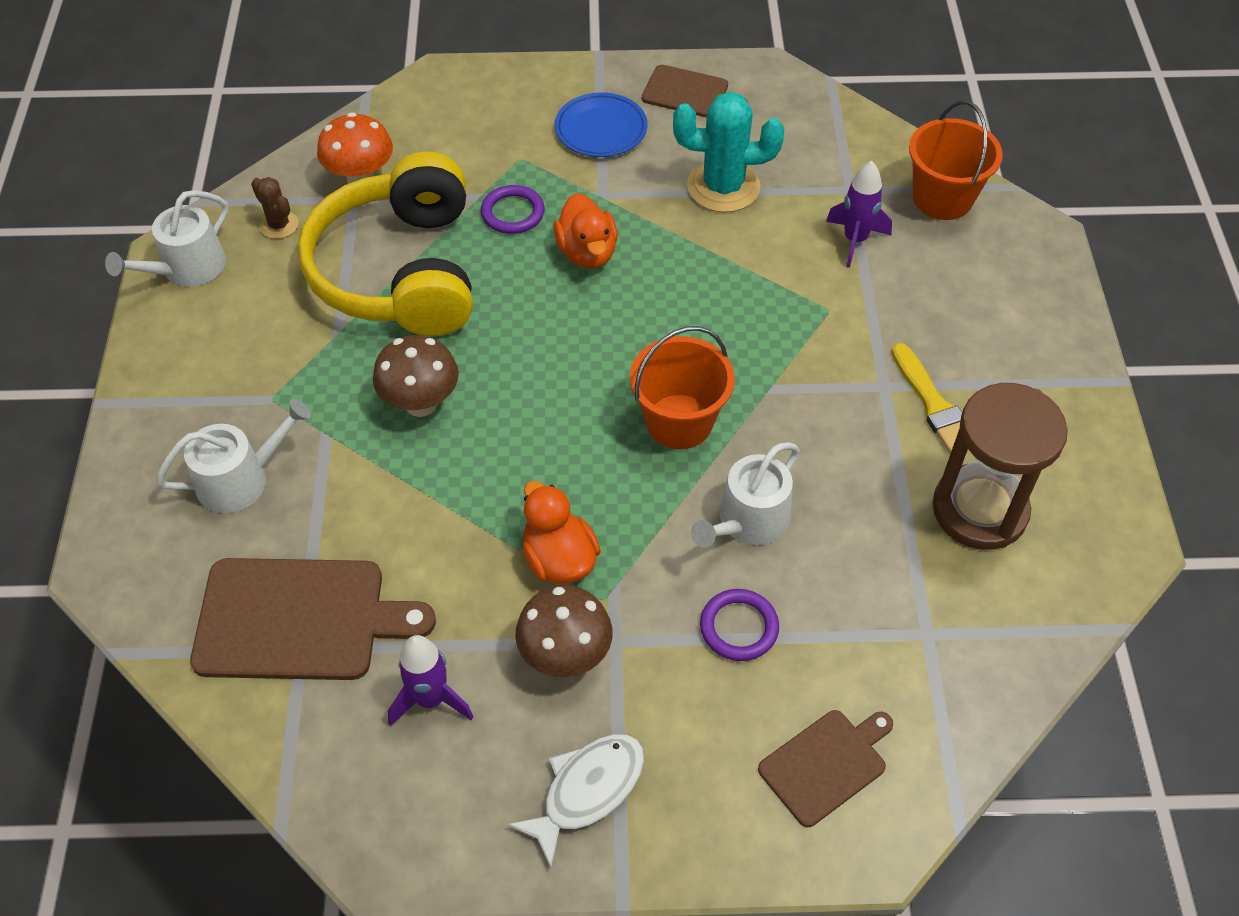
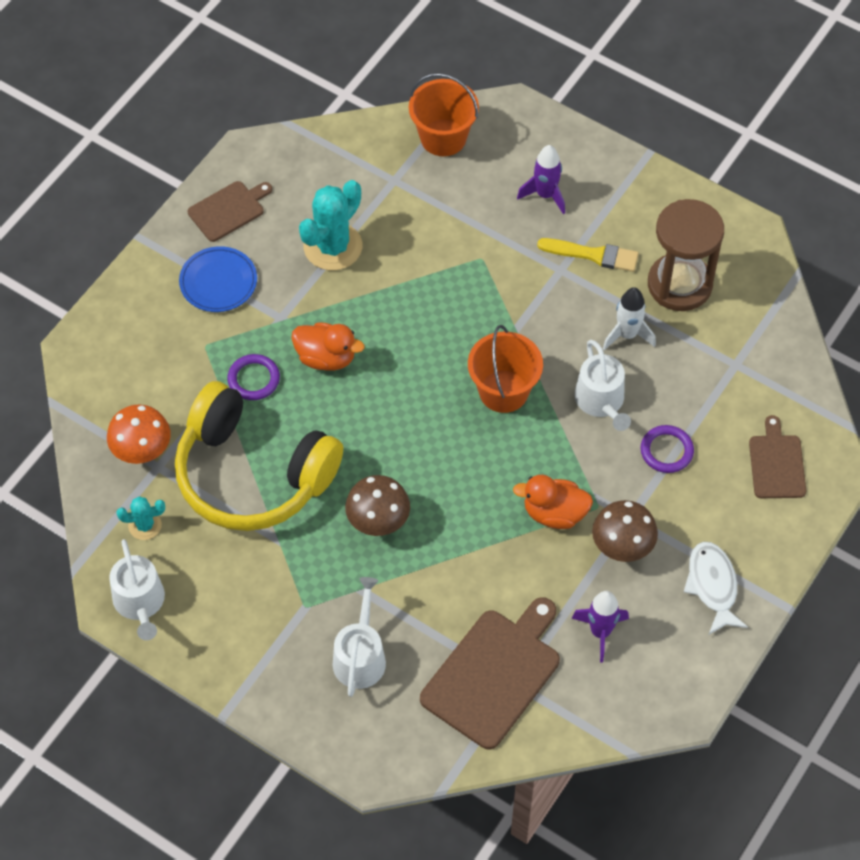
camera: 55 degrees left, 5 degrees up
(279, 225) = (145, 525): brown cactus -> turquoise cactus
(855, 240) = (438, 207): purple rocket -> purple rocket (545, 195)
(861, 496) = (627, 335): none -> white rocket

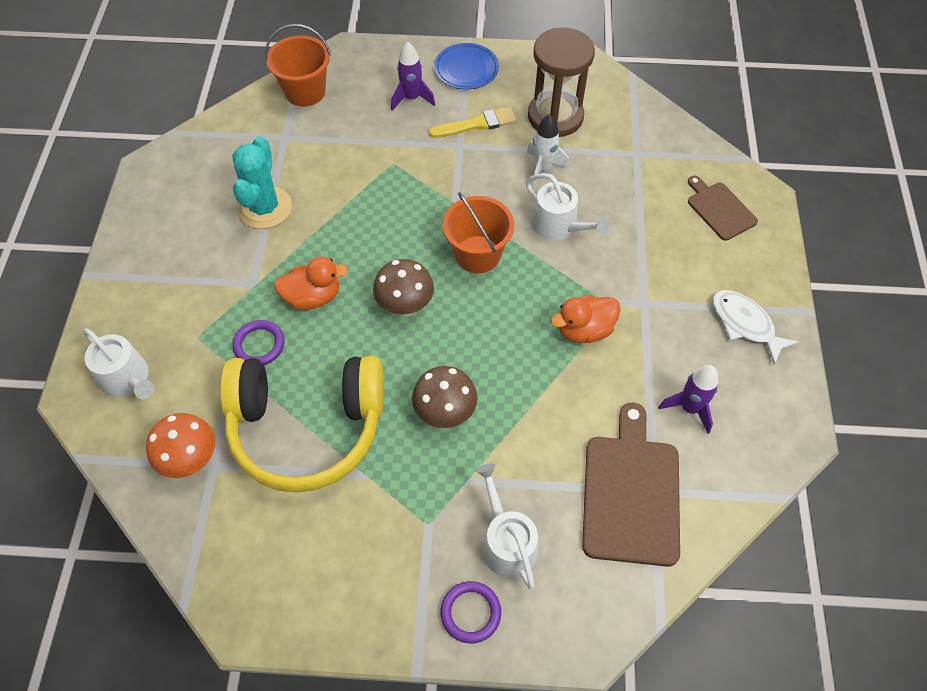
camera: 30 degrees left, 0 degrees up
(140, 602) = (268, 606): white watering can -> white watering can (127, 379)
(145, 525) = (231, 528): turquoise cactus -> none
(218, 282) = (180, 279): blue plate -> blue plate (466, 69)
(229, 210) = (156, 218): brown cutting board -> none
(622, 548) = (656, 330): brown mushroom -> brown mushroom (405, 306)
(666, 451) = (634, 239): purple ring -> purple ring (470, 613)

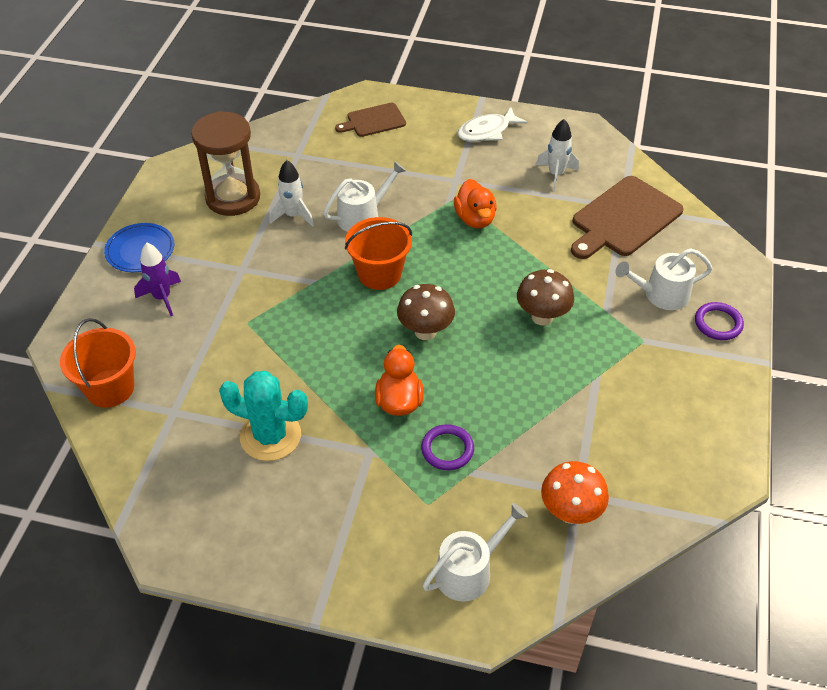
camera: 80 degrees left, 10 degrees down
(307, 427) = (545, 416): yellow headphones -> none
(476, 124) = (219, 253): yellow brush -> none
(631, 493) = (624, 218): brown cutting board -> brown cutting board turned 60 degrees counterclockwise
(689, 408) = (556, 175): purple rocket -> white rocket

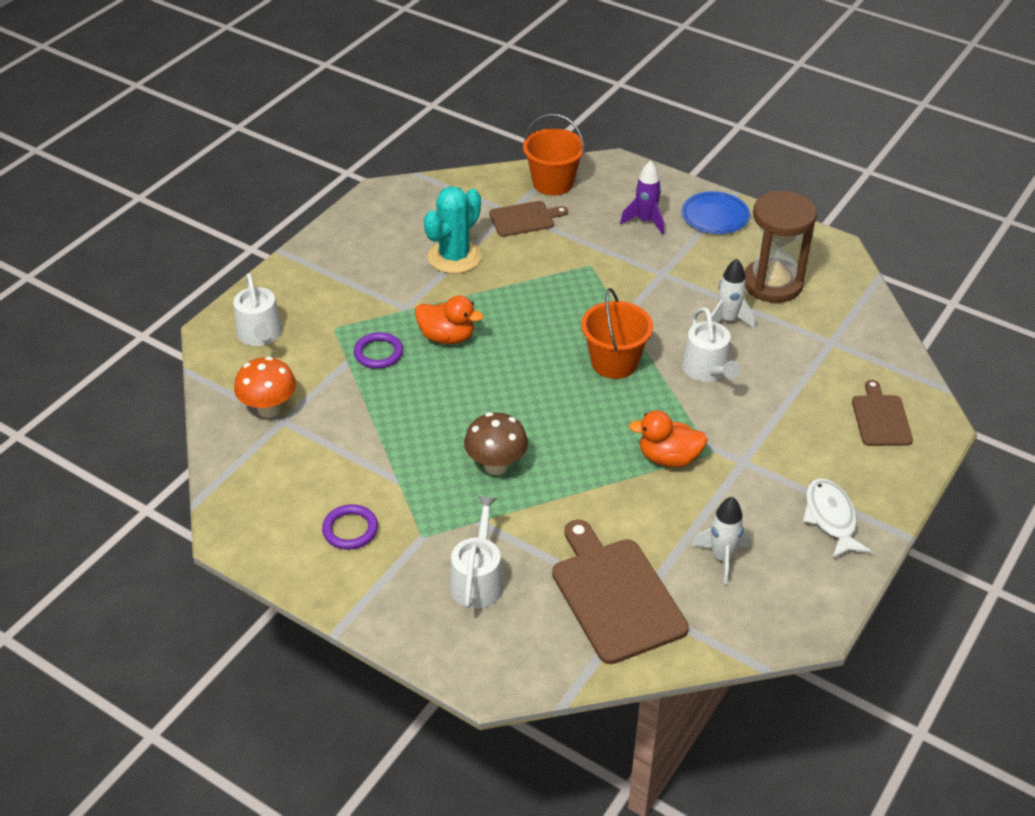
camera: 110 degrees right, 5 degrees down
(184, 395) = (524, 219): none -> brown cutting board
(425, 331) = (520, 375): brown mushroom -> none
(718, 323) = (410, 613): purple ring -> purple ring (350, 529)

